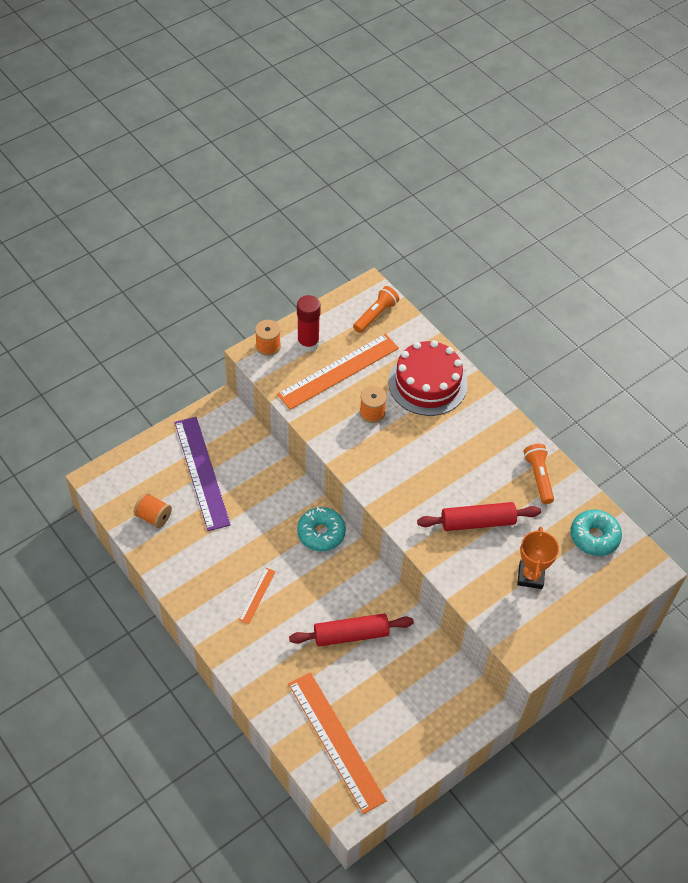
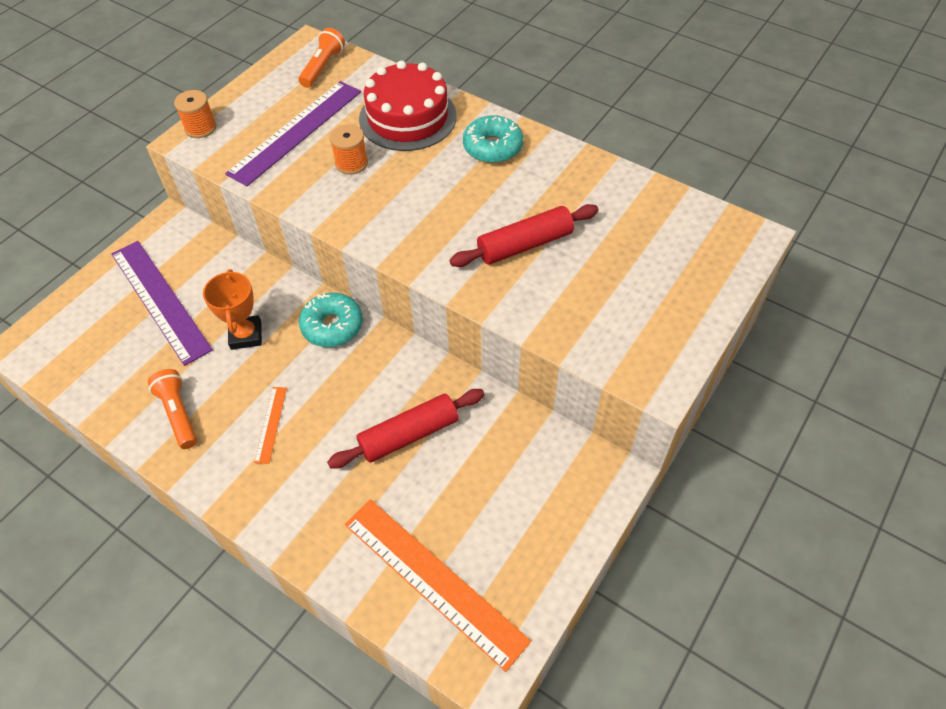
camera: 15 degrees left, 0 degrees up
(153, 517) = (107, 369): orange spool -> none
(308, 343) = (250, 113): red glue stick -> none
(338, 371) = (296, 132): orange ruler -> purple ruler
(530, 576) = (615, 286): orange trophy -> orange trophy (246, 335)
(538, 477) = (577, 177): orange flashlight -> orange flashlight (178, 414)
(594, 537) = (670, 221): turquoise donut -> turquoise donut (492, 147)

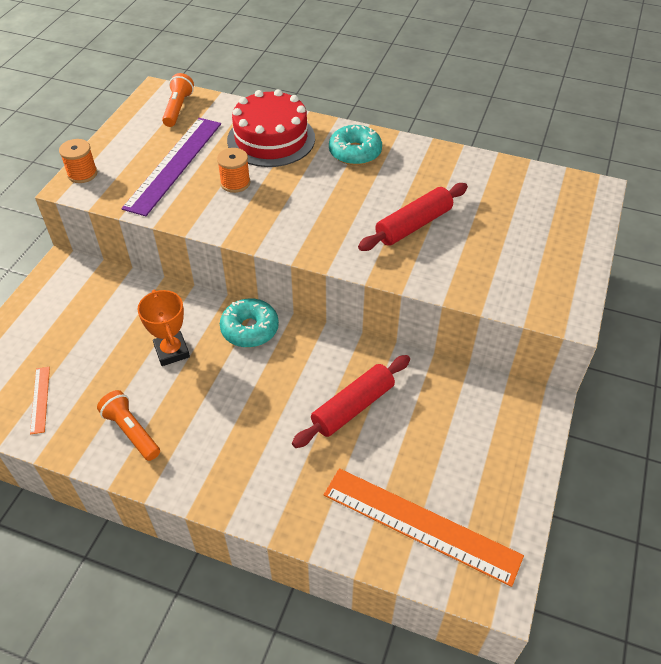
camera: 15 degrees left, 5 degrees down
(160, 300) = (78, 335): purple ruler -> none
(271, 424) = (223, 423): orange ruler -> orange ruler (40, 399)

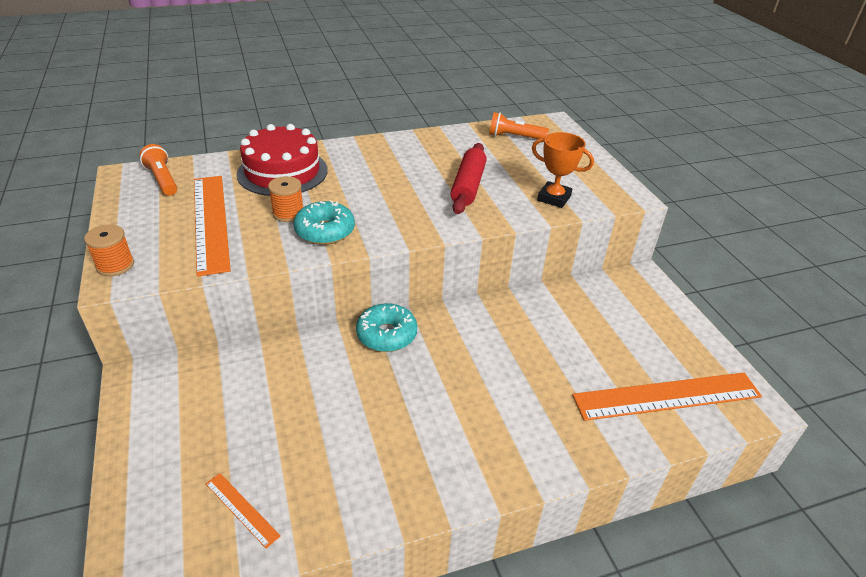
camera: 40 degrees left, 10 degrees down
(131, 431) = (371, 477): orange flashlight -> orange flashlight (514, 137)
(172, 351) = (335, 389): orange trophy -> orange trophy (554, 198)
(174, 164) = (211, 221): purple ruler -> orange ruler
(353, 407) = (530, 346): red rolling pin -> none
(355, 152) = (365, 157): turquoise donut -> turquoise donut (325, 231)

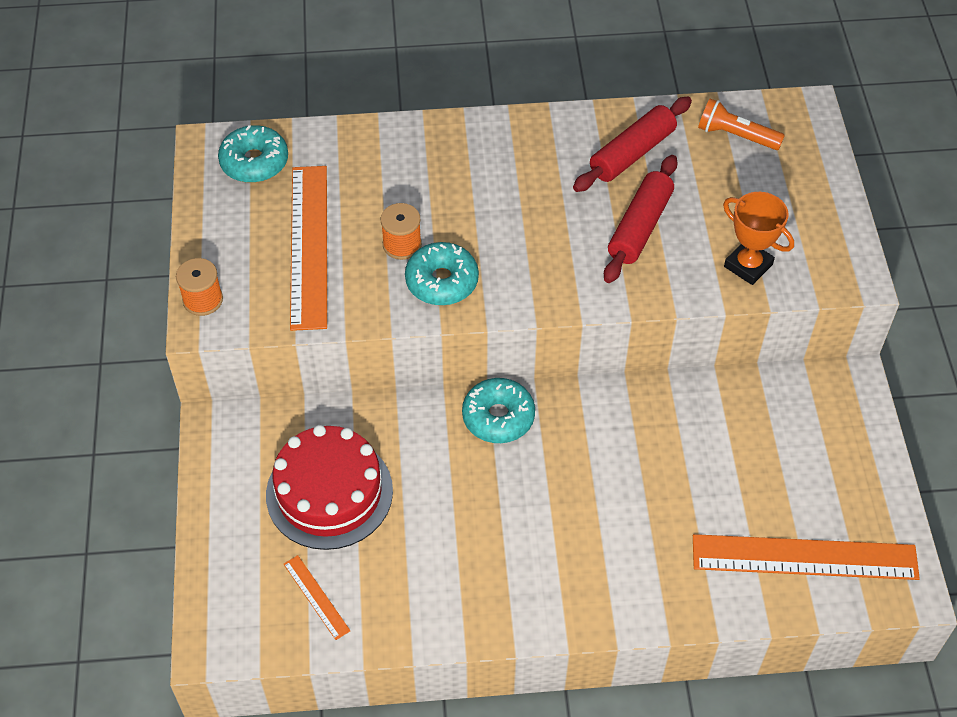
camera: 15 degrees right, 15 degrees up
(162, 179) = (254, 162): orange flashlight -> turquoise donut
(282, 172) = (403, 167): red cake -> red cake (329, 492)
(448, 151) = (632, 153): none -> red rolling pin

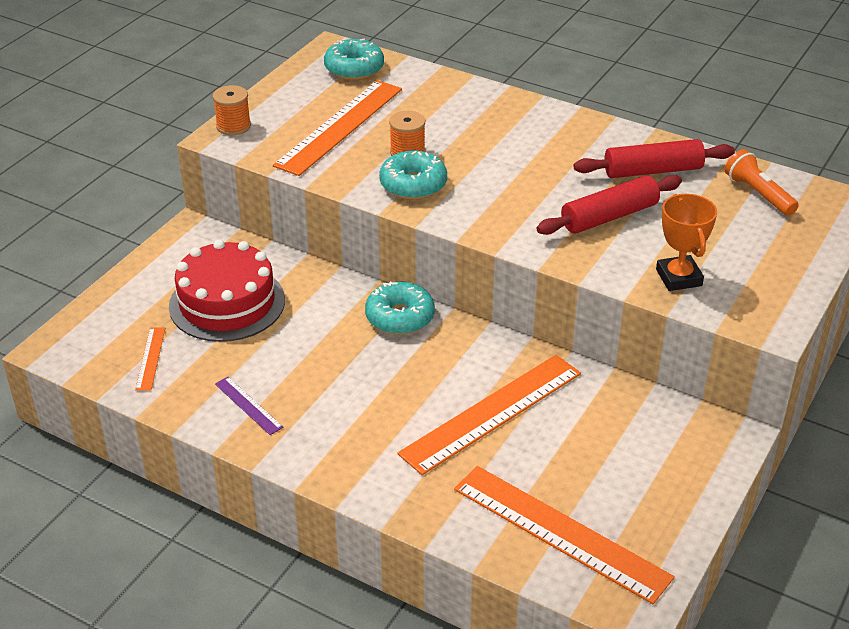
camera: 35 degrees right, 15 degrees down
(452, 592) = (248, 405): none -> purple ruler
(658, 473) = (491, 413): none -> orange ruler

